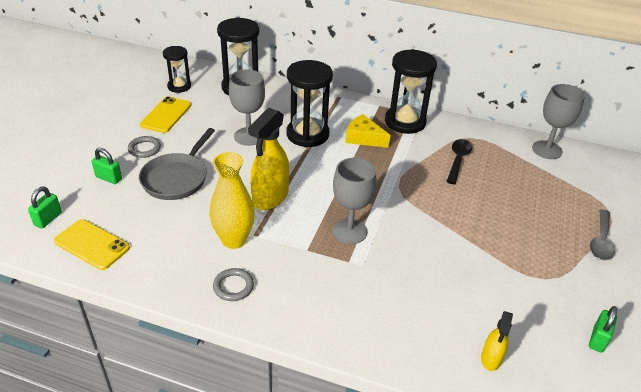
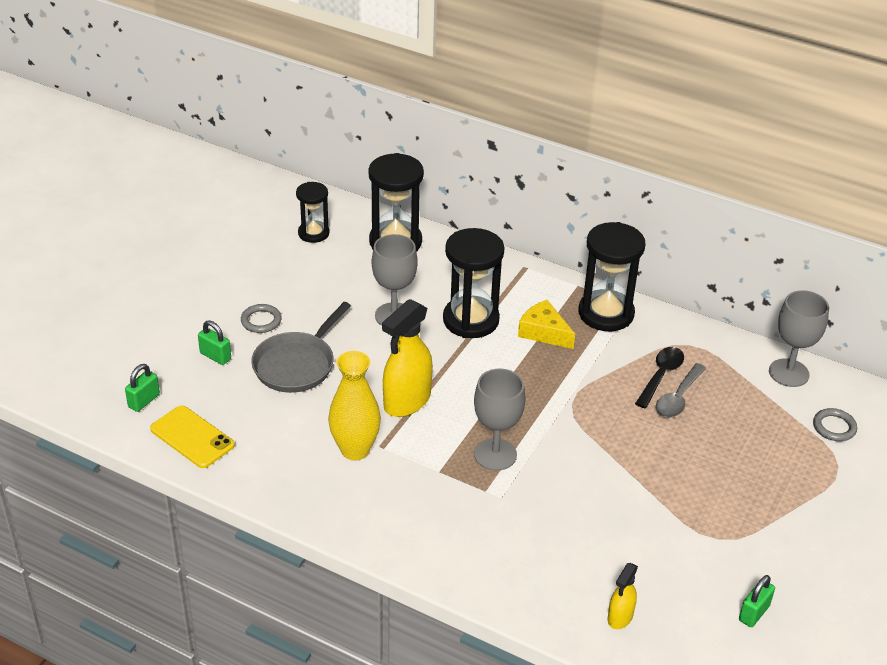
camera: 10 degrees right, 0 degrees up
(166, 115) = (292, 275): yellow phone -> none
(233, 286) = (346, 504): grey ring -> grey ring (834, 427)
(601, 241) = (809, 502): grey spoon -> grey spoon (678, 398)

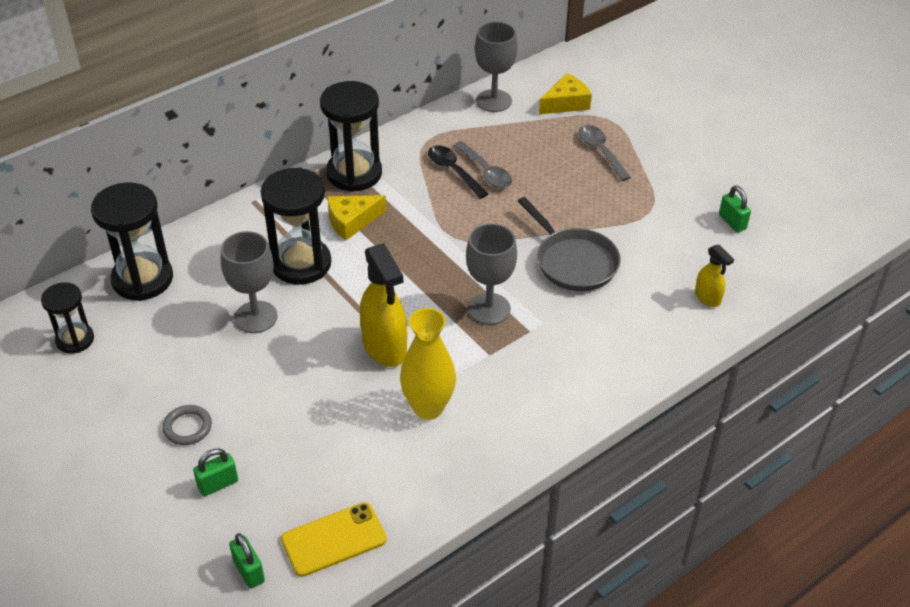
camera: 65 degrees left, 5 degrees up
(297, 364) = (277, 416): grey pan -> grey pan (573, 261)
(779, 475) = (600, 152): none -> grey spoon
(834, 427) = (566, 103): grey ring -> yellow cheese

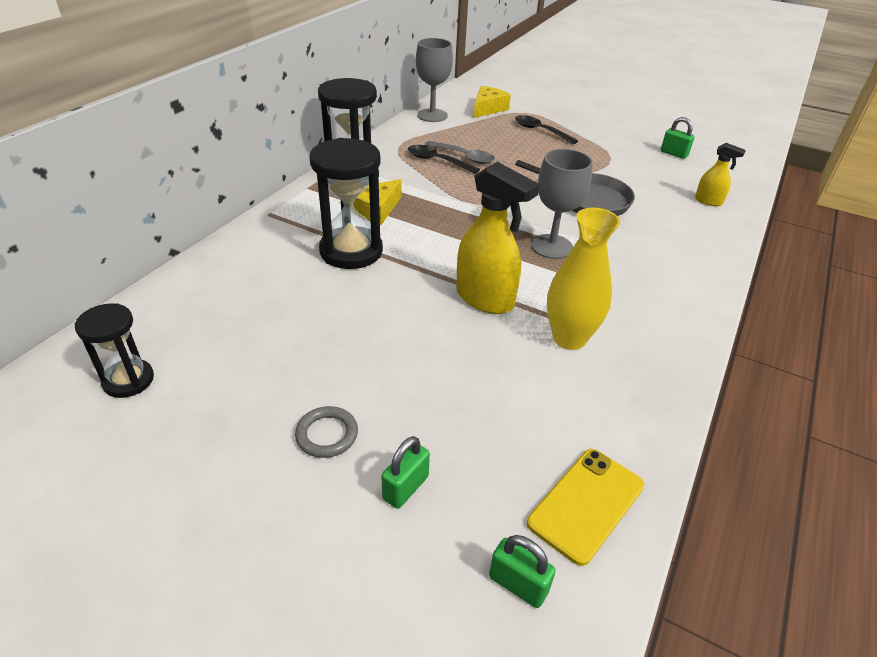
camera: 25 degrees left, 5 degrees down
(142, 279) = (185, 301): black hourglass -> none
(256, 317) = (335, 305): grey goblet -> none
(600, 152) = (540, 131): grey spoon -> black spoon

